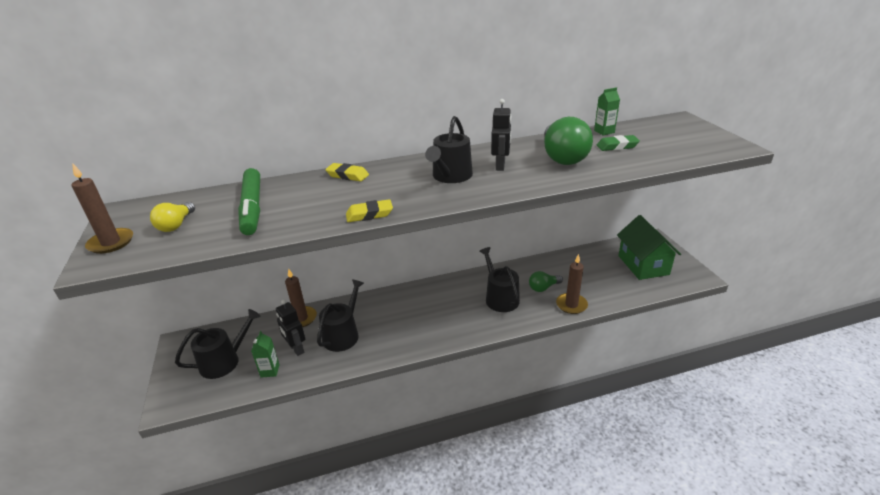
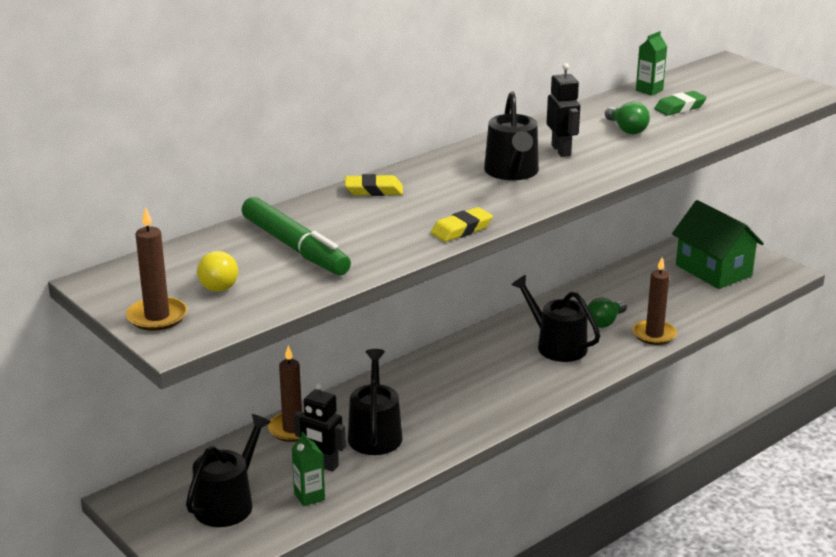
camera: 25 degrees left, 5 degrees down
(562, 157) = (626, 129): green light bulb -> green light bulb, size x0.53

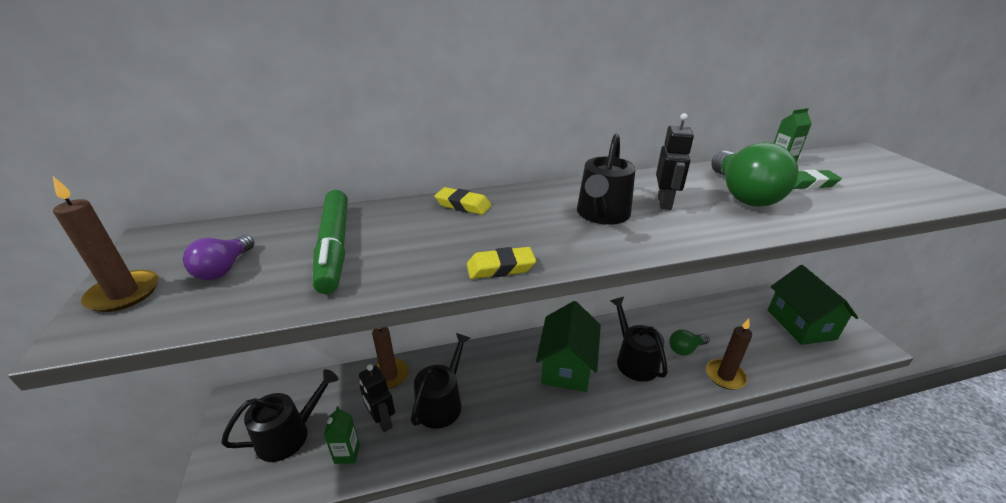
camera: 25 degrees right, 5 degrees up
(218, 283) = (224, 269): yellow light bulb -> purple light bulb
(488, 369) = (566, 366): none -> green house
(626, 129) = (743, 195): green light bulb -> green light bulb, size x1.87

